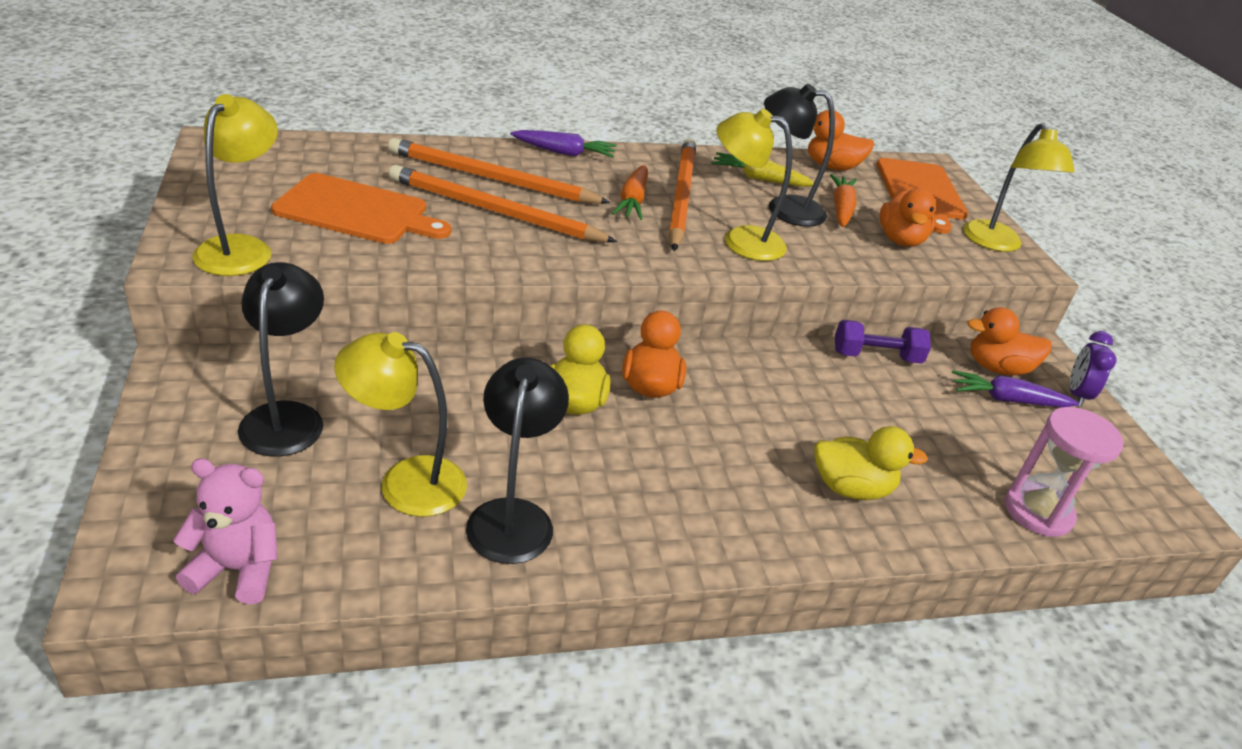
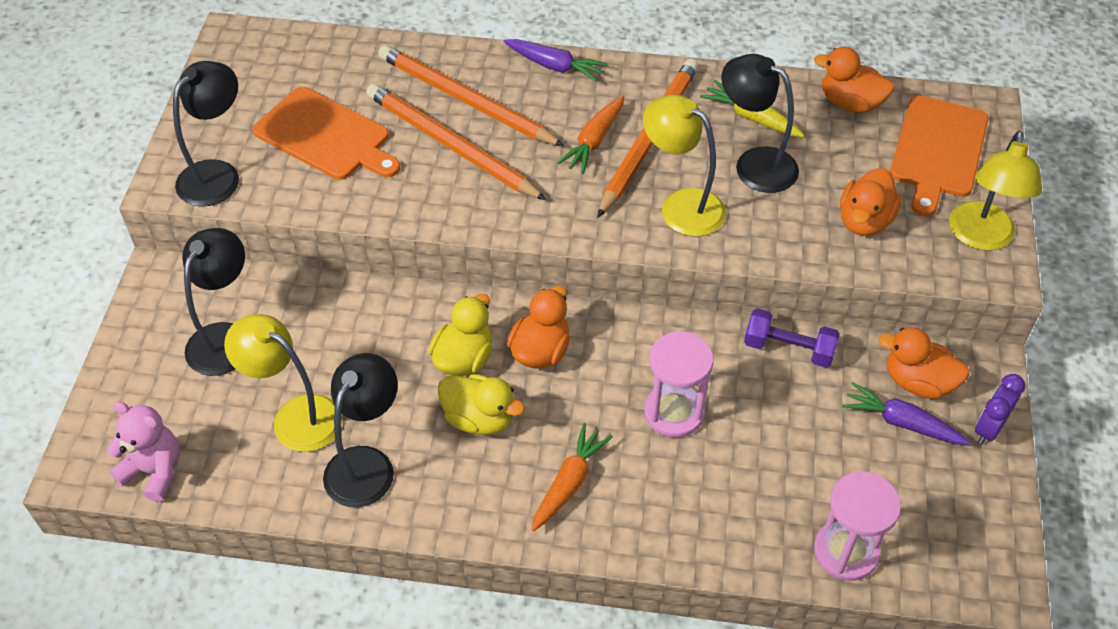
camera: 25 degrees right, 15 degrees up
(242, 248) = (217, 174): yellow lamp -> black lamp
(809, 420) = (674, 412): none -> pink hourglass
(841, 209) = (822, 169): orange carrot -> orange carrot (569, 483)
(851, 488) = (673, 492): yellow duck -> yellow duck (479, 418)

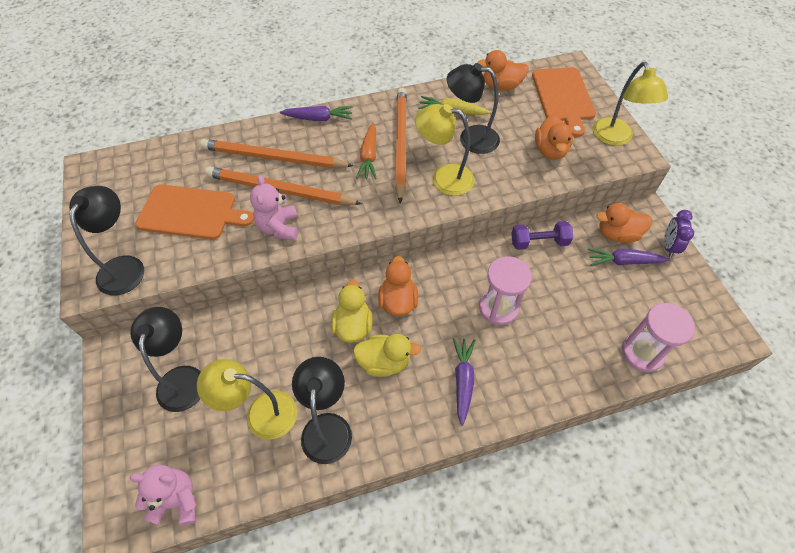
camera: 25 degrees left, 5 degrees up
(424, 193) = (279, 227): none -> pink teddy bear
(569, 483) = (463, 381): orange carrot -> purple carrot

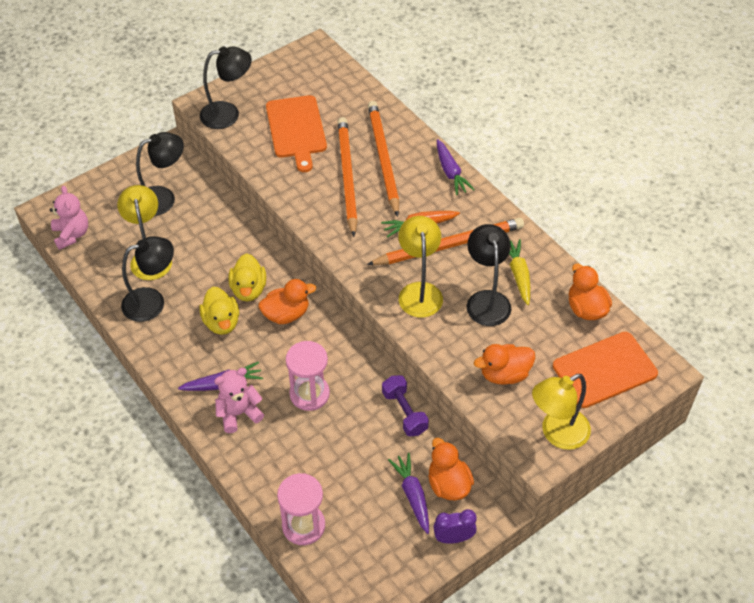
camera: 70 degrees right, 5 degrees down
(279, 227) = (305, 191): pink teddy bear -> pink teddy bear (239, 413)
(353, 326) = (248, 289): yellow duck -> yellow duck turned 105 degrees clockwise

